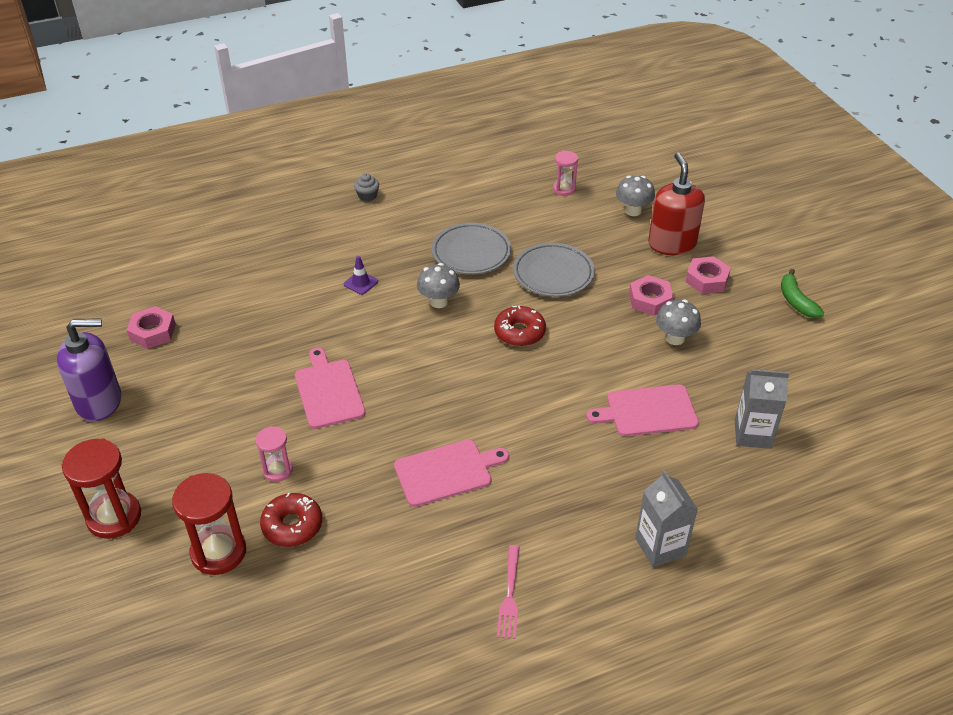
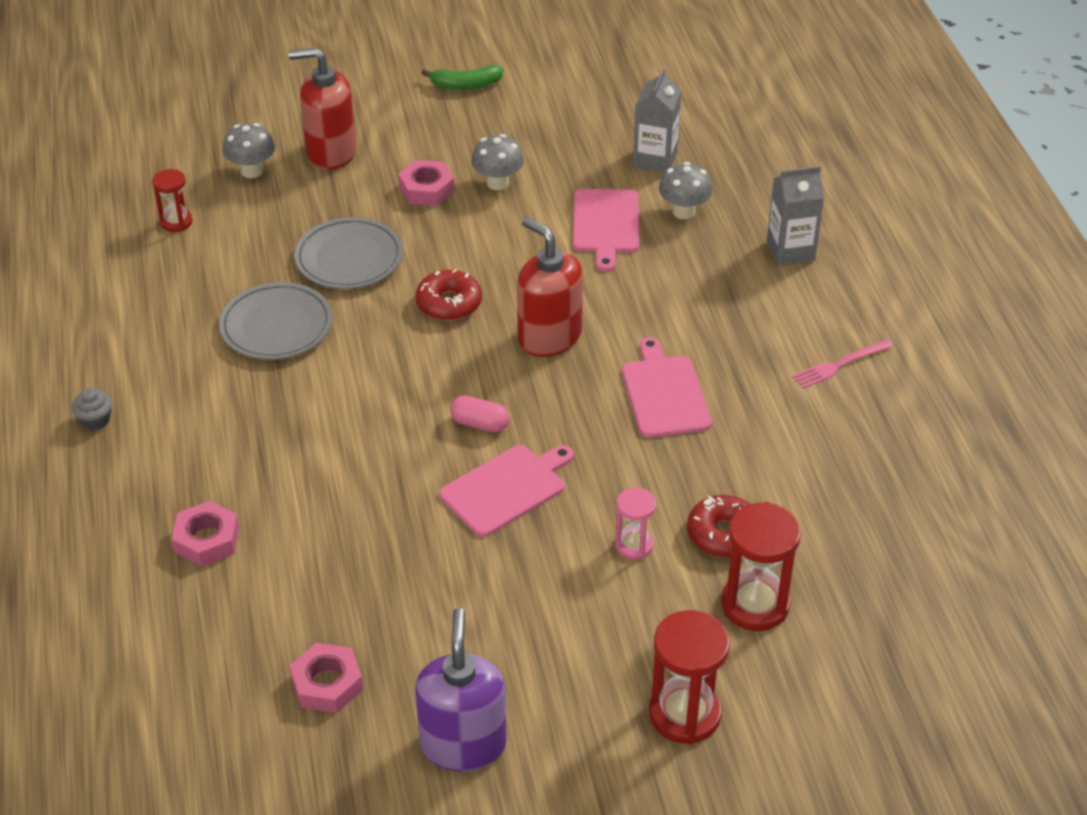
camera: 80 degrees left, 0 degrees up
(329, 391) = (506, 489): pink cutting board -> pink cutting board turned 150 degrees clockwise
(360, 283) = (299, 442): purple traffic cone -> none
(393, 368) = (480, 424): none -> pink capsule
(438, 302) = (366, 369): grey mushroom -> grey mushroom (684, 211)
(496, 393) = (549, 337): none -> red soap dispenser
(509, 595) = (839, 365): pink fork -> pink fork turned 135 degrees clockwise
(564, 189) = (176, 222): pink hourglass -> red hourglass
(707, 280) = (407, 139): pink nut -> pink nut (207, 540)

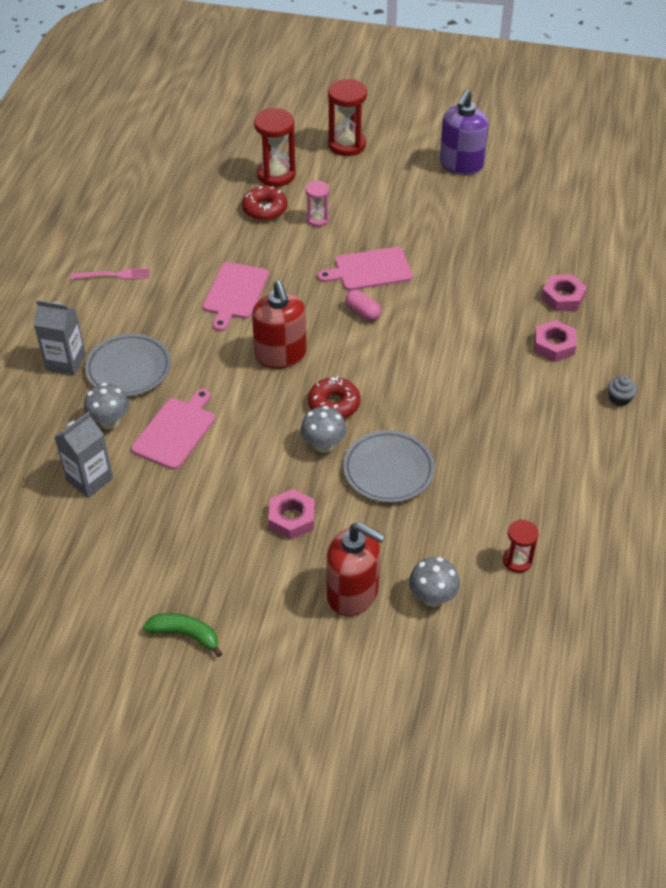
camera: 155 degrees left, 5 degrees up
(277, 327) = (468, 429): grey plate -> grey plate (129, 369)
(327, 684) = (518, 207): pink nut -> pink nut (554, 345)
(498, 183) = (230, 503): grey mushroom -> grey mushroom (323, 445)

